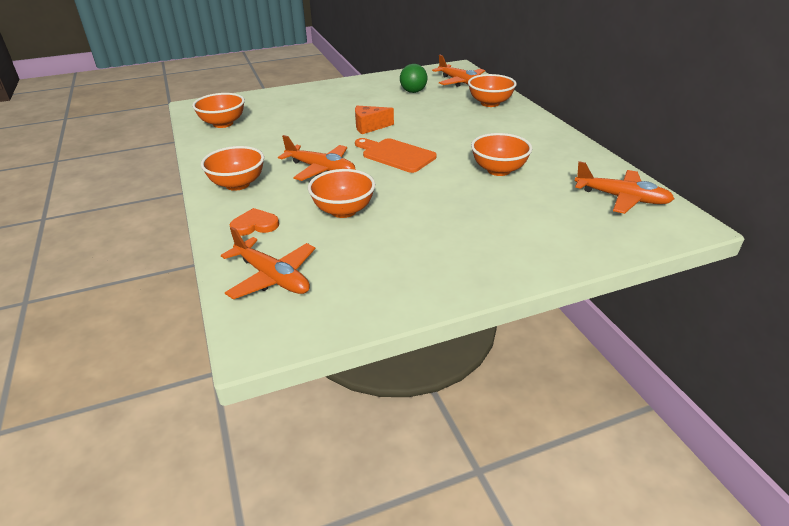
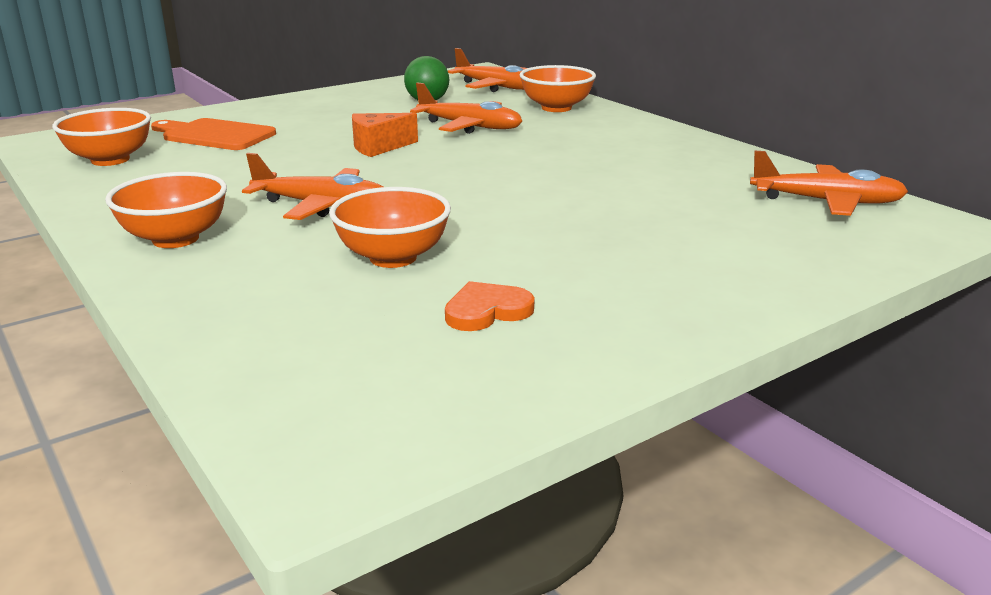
camera: 15 degrees left, 10 degrees down
(255, 225) = (236, 293): orange heart -> orange heart (487, 311)
(272, 277) = (308, 367): orange plane -> orange plane (470, 127)
(396, 155) = (443, 178): orange cutting board -> orange cutting board (215, 135)
(498, 170) = (621, 184): orange bowl -> none

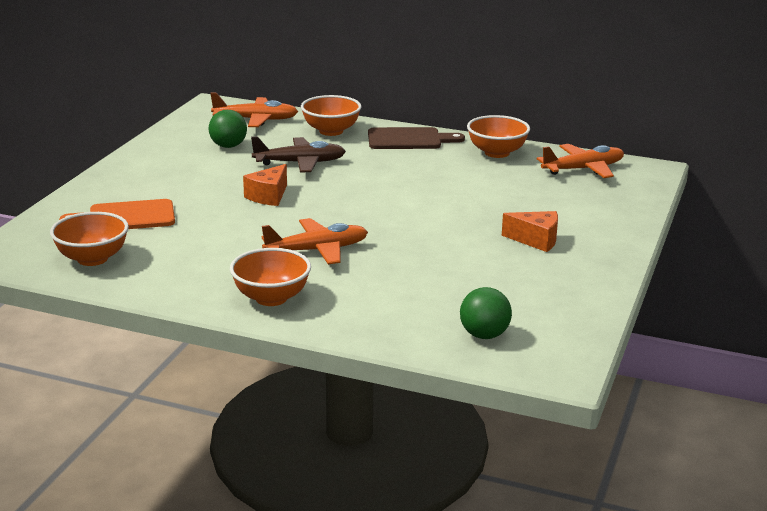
camera: 35 degrees left, 0 degrees up
(318, 367) = (484, 335): none -> green ball
(393, 257) = (418, 270): orange bowl -> orange bowl (497, 153)
(470, 127) = (300, 163): orange plane -> brown plane
(487, 311) = (513, 283): orange heart -> none
(615, 266) = (536, 240): none -> orange cheese
(632, 129) = (408, 139): none -> brown cutting board

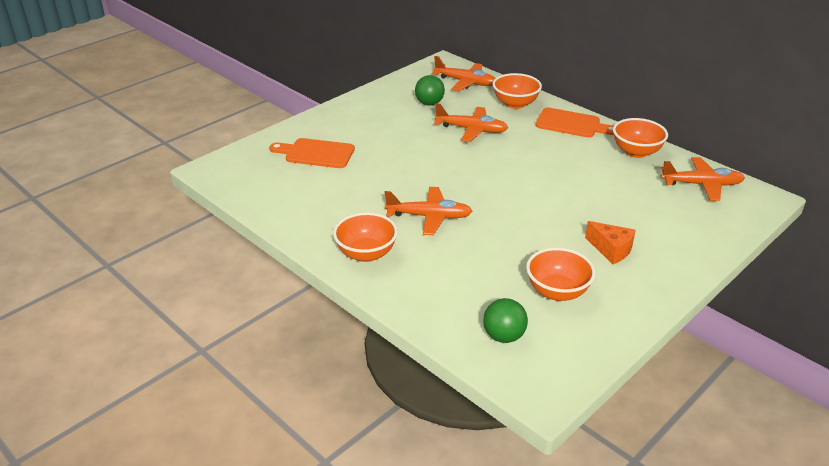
camera: 25 degrees right, 10 degrees up
(92, 259) = (269, 186): orange bowl -> orange bowl (557, 292)
(268, 196) = (427, 156): orange cheese -> none
(300, 163) = (471, 130): brown plane -> orange plane
(408, 139) = (571, 124): brown cutting board -> orange cutting board

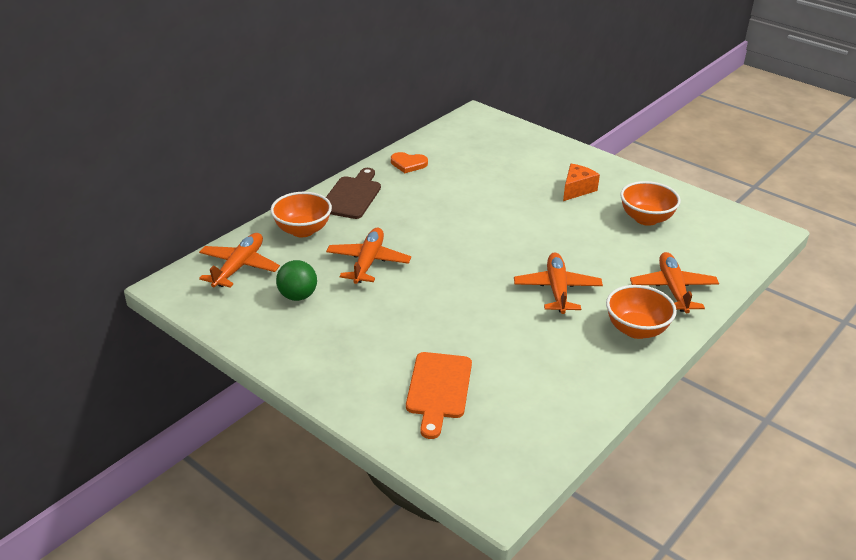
camera: 95 degrees left, 0 degrees up
(503, 336) = (715, 247): green ball -> none
(571, 124) = (352, 196): orange cutting board -> brown cutting board
(636, 152) = (408, 164): orange bowl -> orange heart
(702, 185) = (462, 138): orange plane -> orange plane (673, 289)

